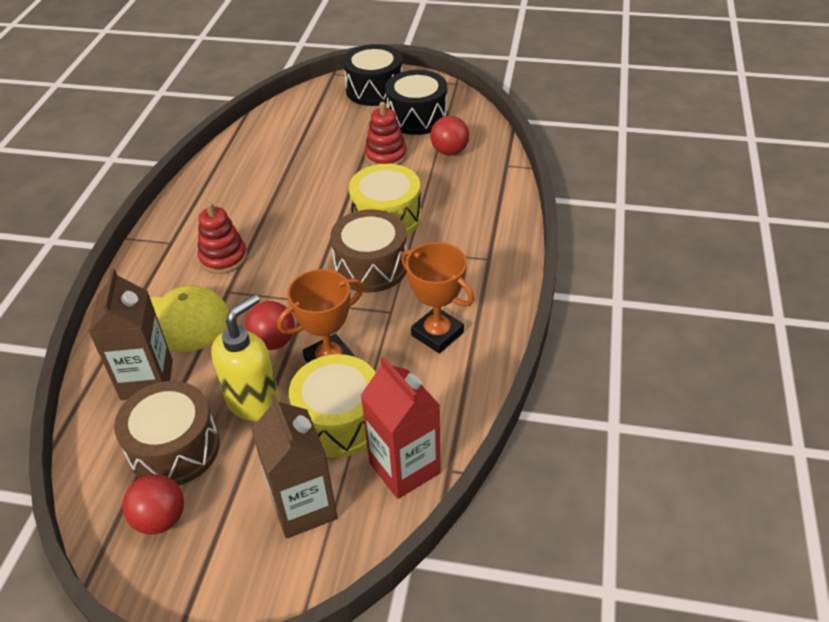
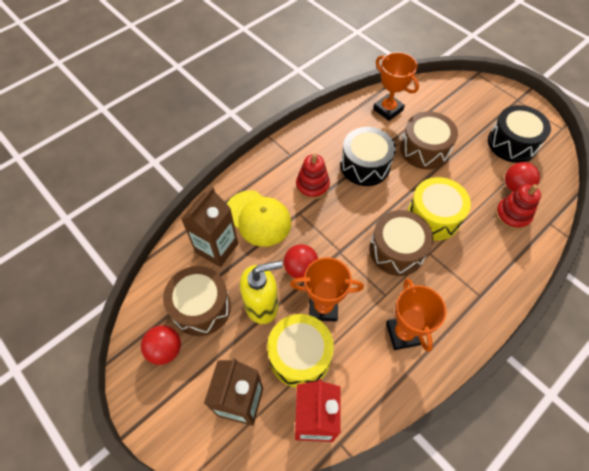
camera: 35 degrees right, 15 degrees up
(258, 147) = (388, 109): none -> orange trophy
(329, 164) = (424, 150): none -> brown drum
(374, 90) = (497, 103): black drum -> black drum (365, 165)
(386, 156) = (467, 165): red stacking toy -> red stacking toy (512, 215)

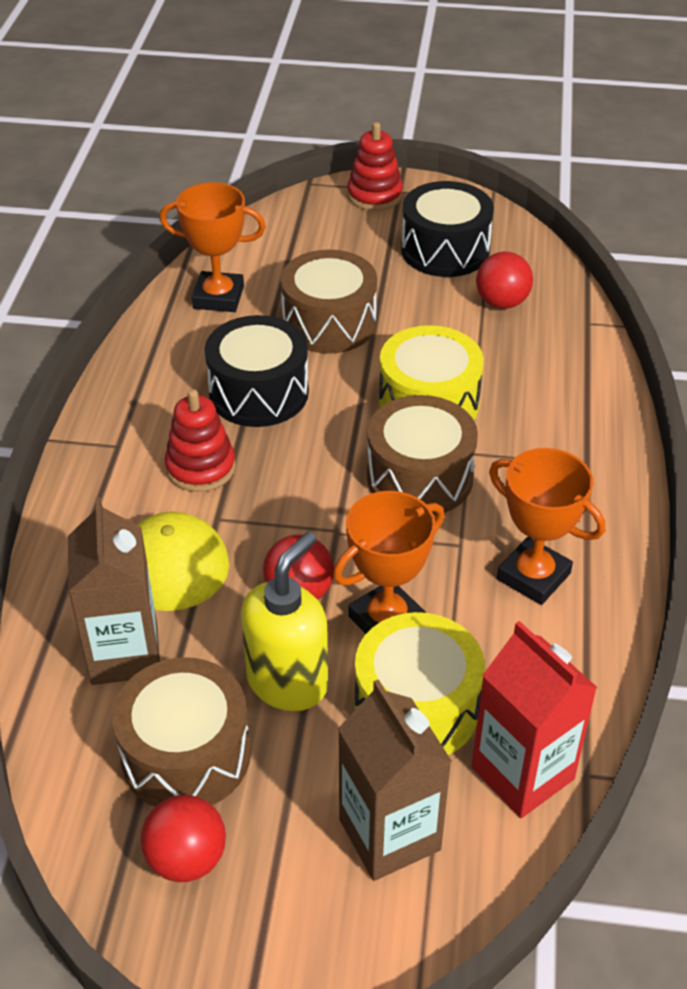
camera: 40 degrees left, 15 degrees down
(512, 215) = (531, 340): red stacking toy -> red stacking toy (374, 195)

